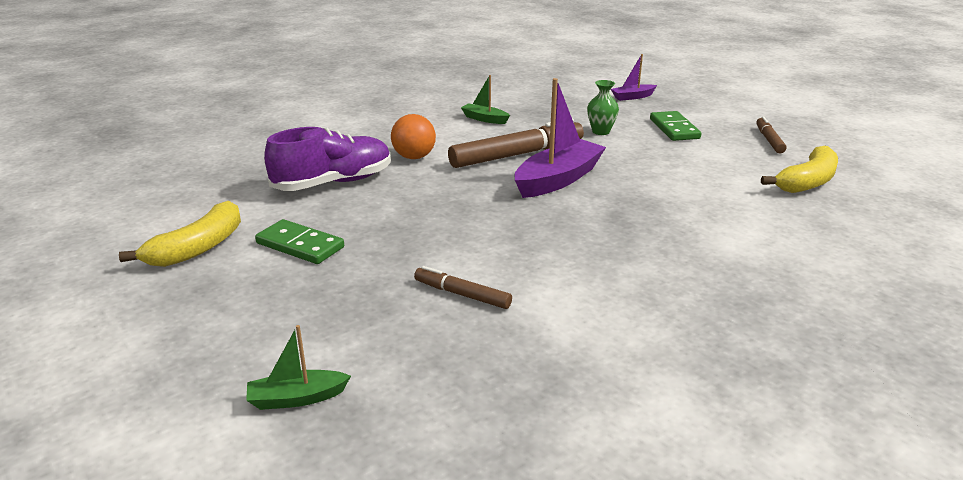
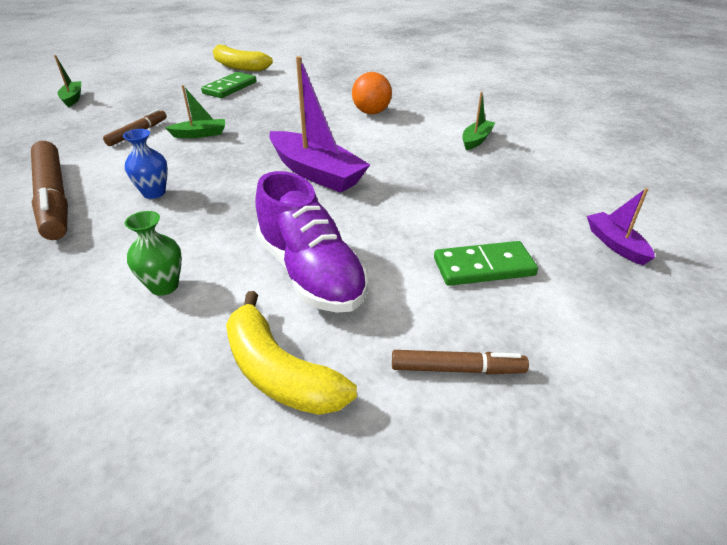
camera: 90 degrees right, 10 degrees up
(333, 183) = (322, 90): purple shoe -> purple shoe (311, 273)
(468, 248) = (200, 134): none -> green boat
(517, 155) = (379, 155): brown marker -> brown marker (54, 198)
(601, 131) = (456, 206): green vase -> green vase (164, 286)
(619, 255) = (154, 193): none -> blue vase

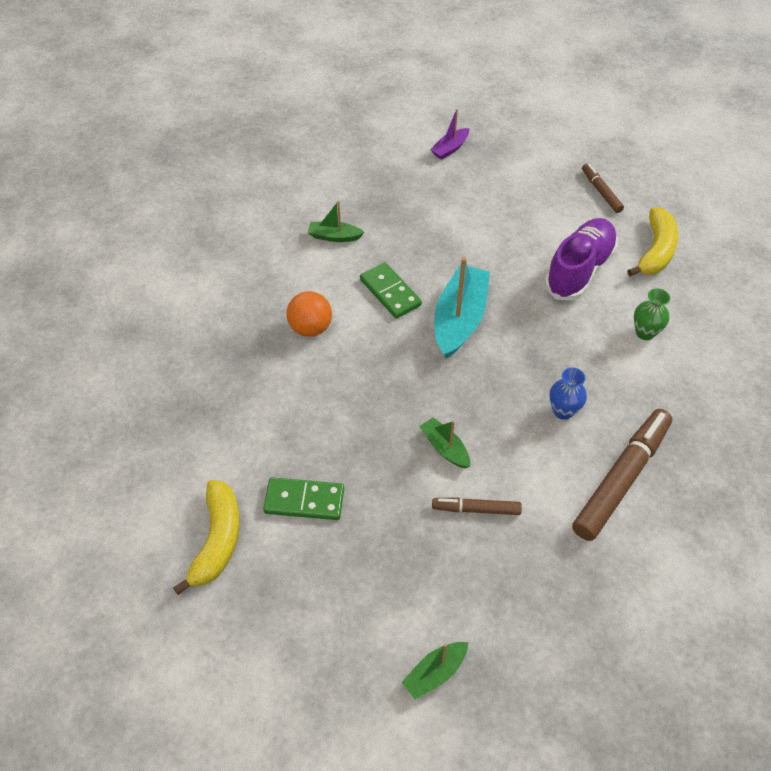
camera: 115 degrees left, 15 degrees up
(316, 173) = (459, 319): purple boat -> turquoise boat
(483, 267) = (514, 198): green domino -> green domino (390, 292)

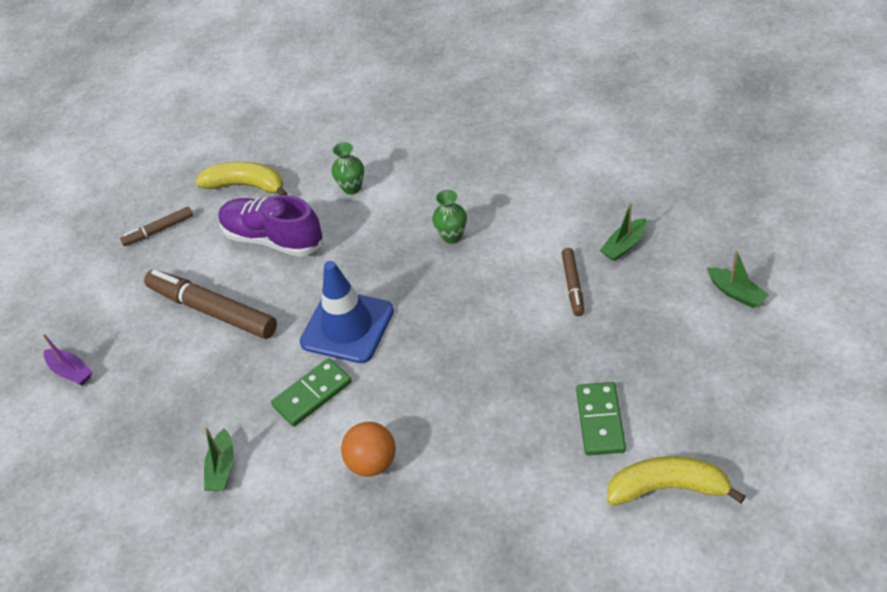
camera: 90 degrees left, 5 degrees down
(445, 448) = (511, 317): green boat -> green boat (624, 245)
(459, 319) = (347, 326): turquoise boat -> blue traffic cone
(563, 411) = (452, 236): blue vase -> green vase
(621, 478) = (516, 194): brown marker -> brown marker (212, 310)

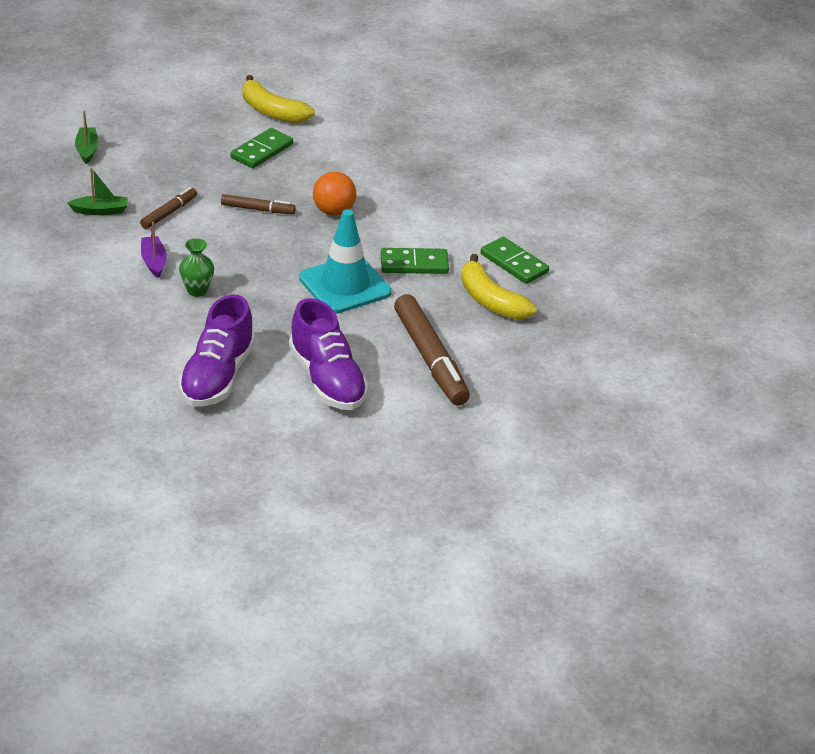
camera: 150 degrees left, 10 degrees down
(71, 371) = (578, 386): purple boat -> purple boat (154, 262)
(158, 230) = (414, 455): brown marker -> brown marker (258, 209)
(222, 468) = (514, 263): green boat -> green domino
(246, 186) = (298, 442): yellow banana -> yellow banana (491, 301)
(347, 326) = (345, 285): blue traffic cone -> turquoise traffic cone
(352, 188) = (217, 376): green vase -> purple shoe
(372, 463) = (416, 211): orange ball -> orange ball (334, 211)

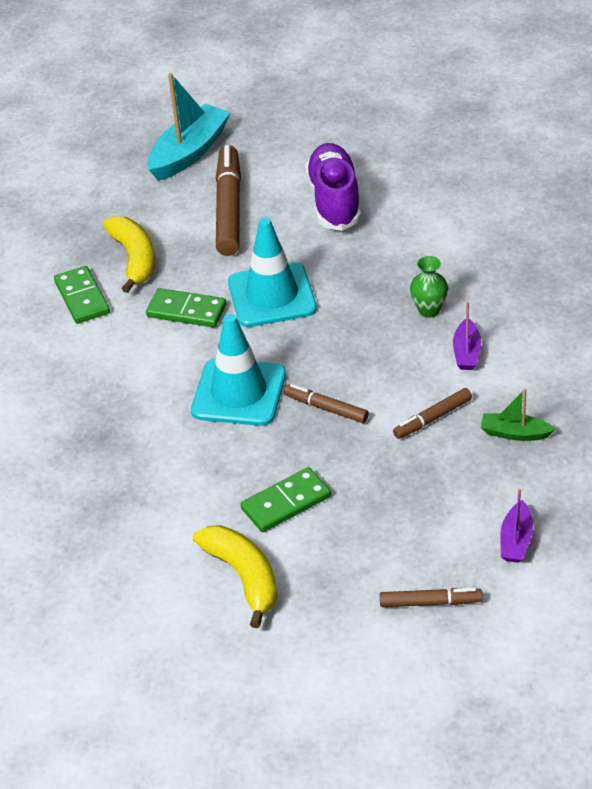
camera: 155 degrees left, 5 degrees up
(87, 150) = (516, 540): green boat -> purple boat
(139, 113) = (430, 602): none -> brown marker
(217, 376) = (436, 217): purple shoe -> none
(334, 211) = (239, 393): orange ball -> turquoise traffic cone
(509, 413) = (189, 152): none -> turquoise boat

